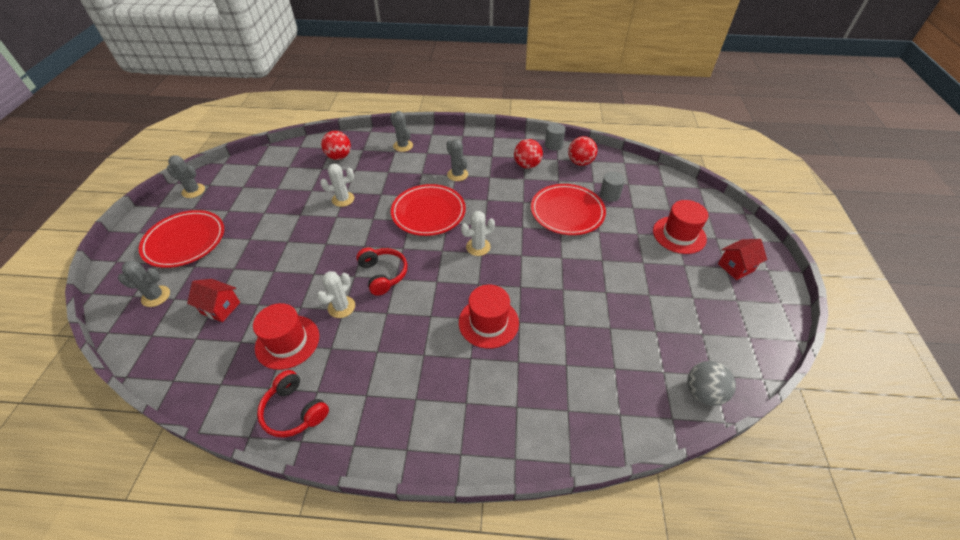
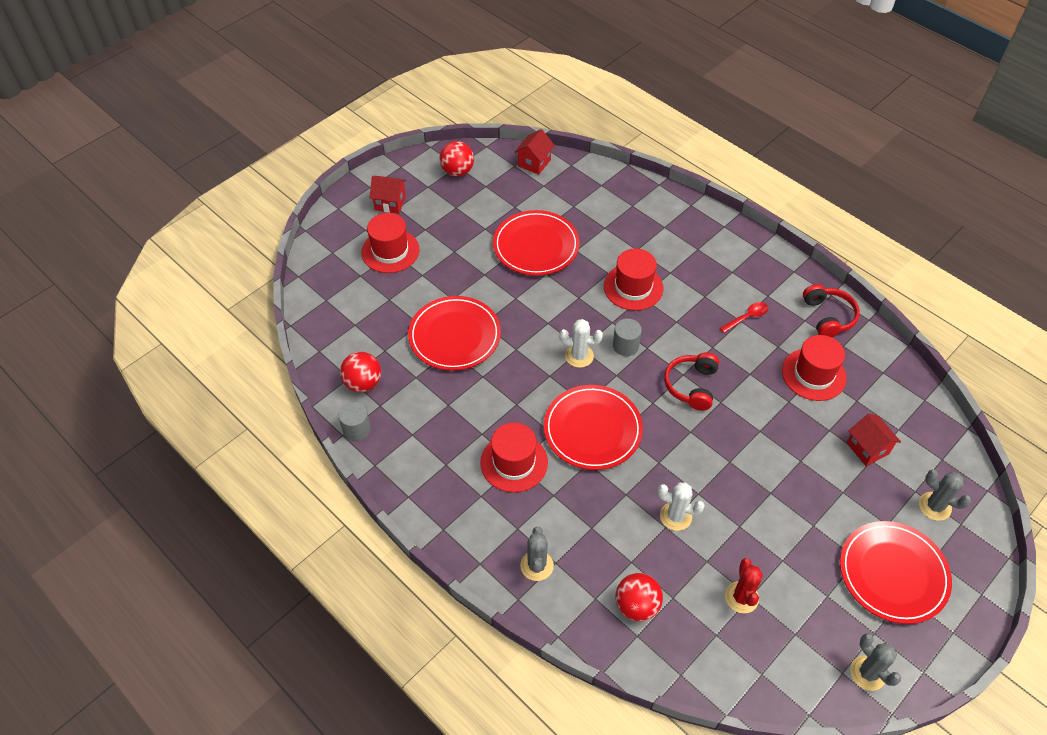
camera: 140 degrees left, 5 degrees up
(282, 186) = (741, 597): none -> red cactus
(341, 307) = (750, 377): white cactus -> none
(373, 358) = (747, 317): none -> red spoon
(457, 174) = (514, 462): grey cactus -> red hat
(527, 165) = (423, 420): red ball -> red ball (457, 171)
(596, 306) = (536, 246): none -> red plate
(609, 195) = (391, 325): grey cylinder -> grey cylinder (625, 346)
(703, 392) = (534, 163): grey ball -> red house

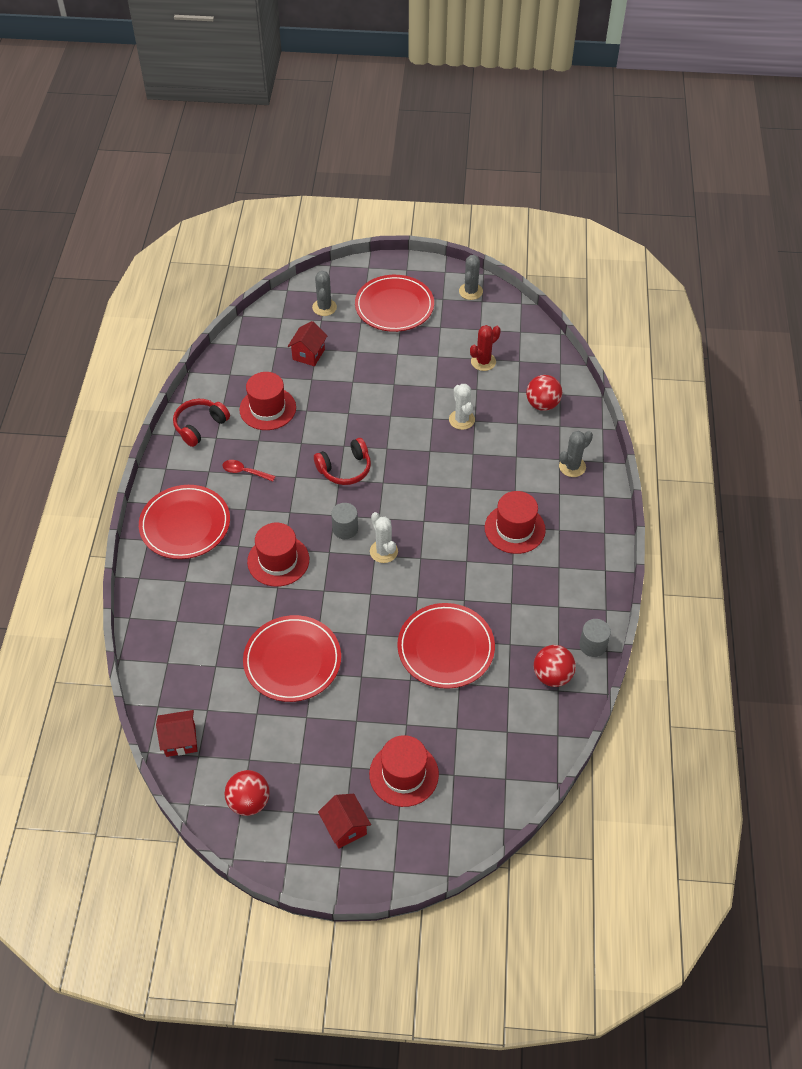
camera: 130 degrees left, 0 degrees up
(592, 429) = (441, 502): red plate -> red plate (185, 524)

